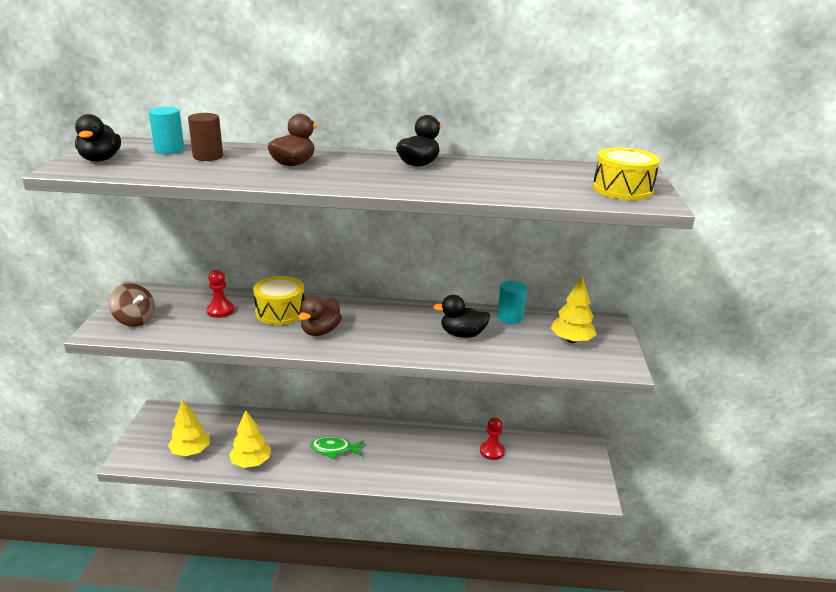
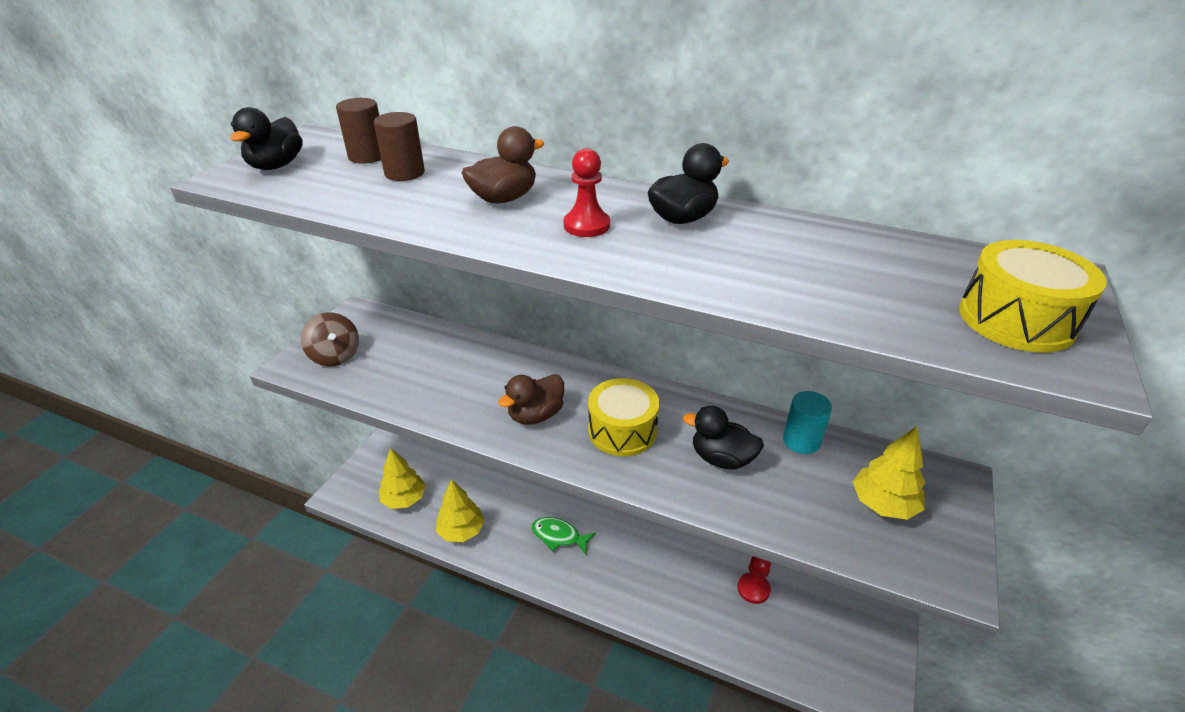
camera: 20 degrees right, 10 degrees up
(169, 150) = (367, 156): turquoise cylinder -> brown cylinder
(220, 310) = (433, 358): red pawn -> red pawn (586, 225)
(280, 312) = (500, 374): yellow drum -> yellow drum (622, 430)

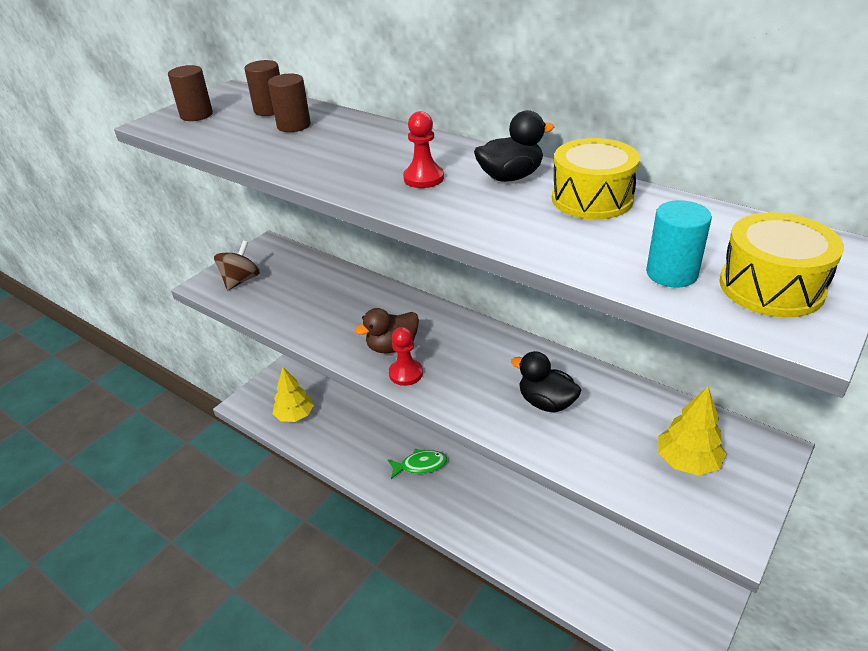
camera: 15 degrees right, 0 degrees up
(276, 166) = (196, 115): black duck -> brown cylinder
(335, 356) = (240, 280): brown spinning top -> brown spinning top turned 135 degrees counterclockwise
(461, 531) = (336, 448): yellow tree -> none
(504, 198) = (365, 151): brown duck -> none
(558, 536) = (420, 465): green fish -> green fish turned 135 degrees clockwise
(622, 430) = (464, 368): yellow drum -> yellow drum (592, 199)
(753, 589) = (590, 539): red pawn -> red pawn (406, 373)
(801, 441) = (628, 396): turquoise cylinder -> turquoise cylinder (671, 273)

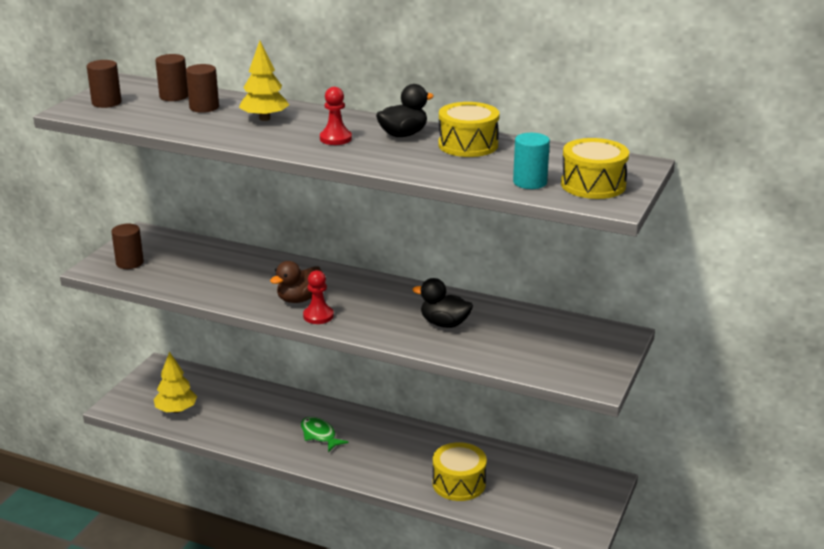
camera: 15 degrees left, 10 degrees down
(240, 280) = (129, 263): brown spinning top -> brown cylinder
(420, 465) = (319, 435): green fish -> green fish turned 105 degrees counterclockwise
(552, 554) = (459, 483): none -> yellow drum
(687, 461) = (561, 348): yellow tree -> yellow tree (264, 118)

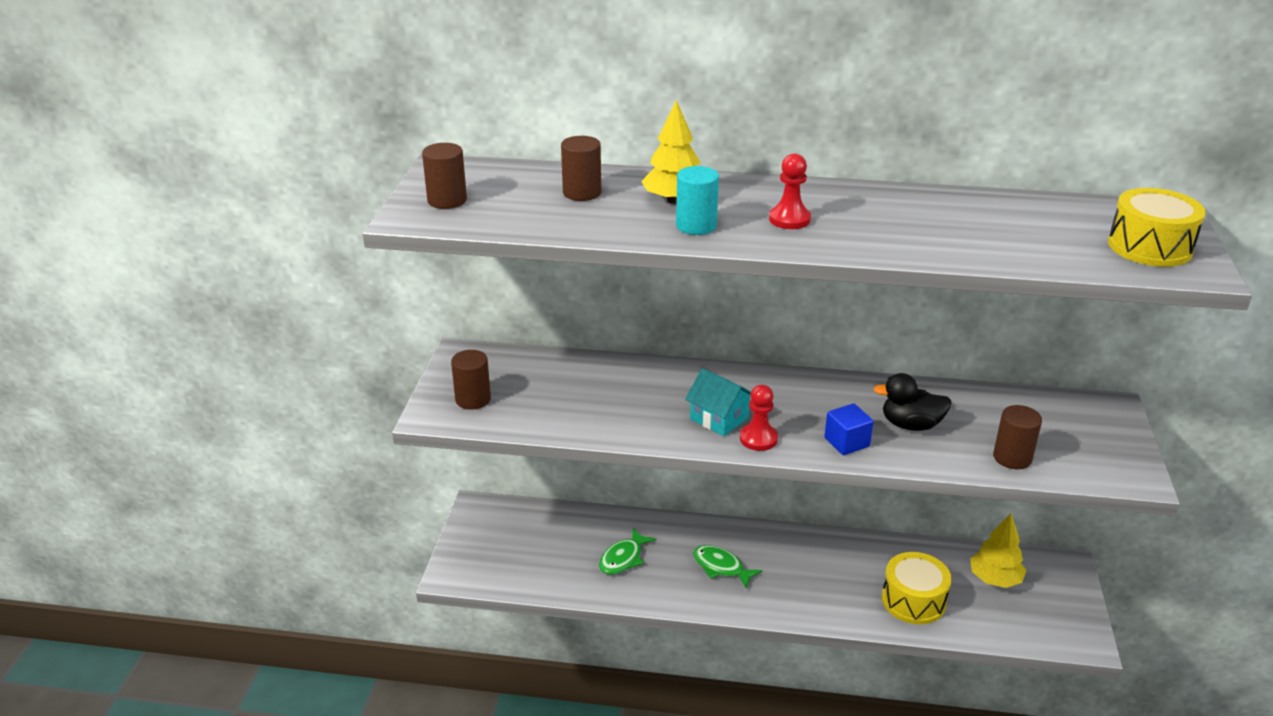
camera: 15 degrees left, 5 degrees up
(174, 96) = (527, 181): brown cylinder -> brown cylinder (1012, 458)
(176, 410) = (531, 565): yellow tree -> yellow tree (994, 579)
(248, 417) = (623, 558): none -> green fish
(299, 299) = (719, 418): brown duck -> turquoise house
(384, 328) = (846, 442): none -> blue cube
(403, 134) = (864, 203): black duck -> none
(468, 145) = (953, 209): yellow drum -> none
(530, 182) = (1077, 253): turquoise cylinder -> turquoise cylinder (696, 226)

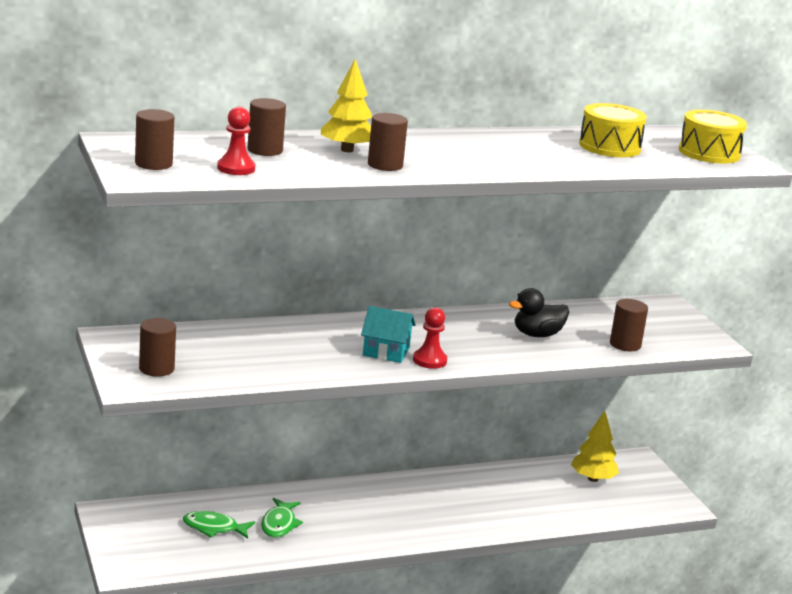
camera: 30 degrees left, 10 degrees down
(696, 226) = (385, 165): turquoise cylinder -> brown cylinder
(721, 567) = (370, 514): green fish -> green fish (214, 528)
(789, 219) = (450, 155): red pawn -> red pawn (236, 168)
(846, 442) = (499, 353): blue cube -> none
(913, 600) = (542, 505): yellow drum -> yellow drum (609, 147)

